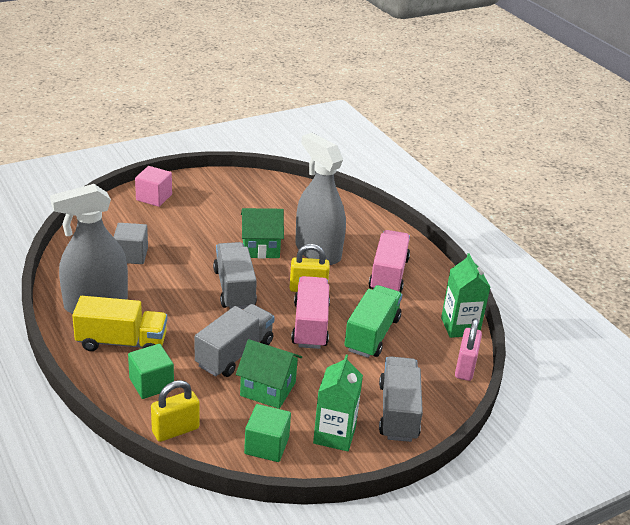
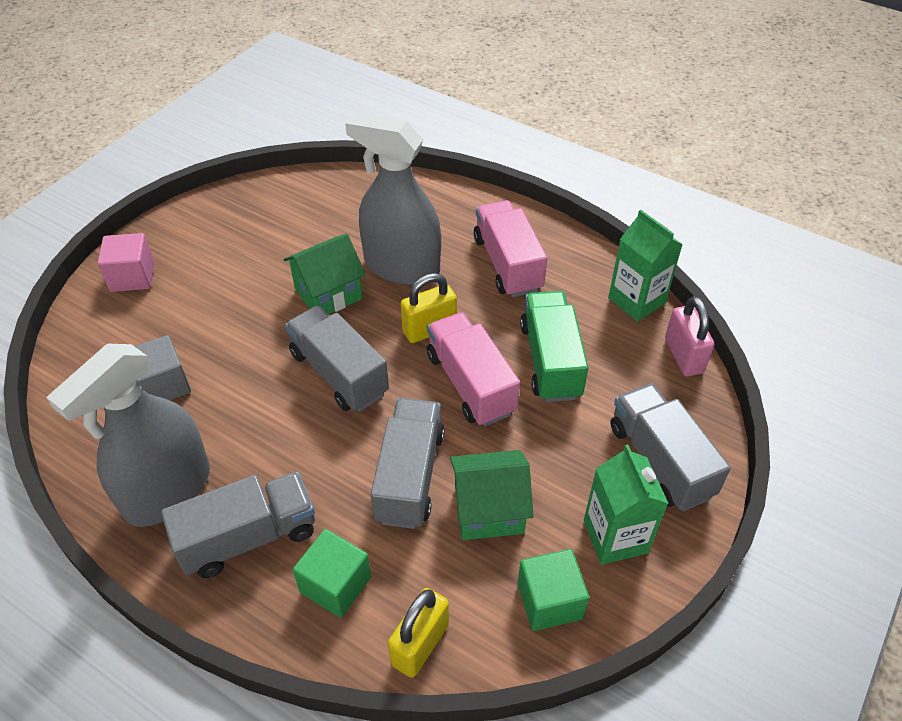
camera: 25 degrees left, 15 degrees up
(122, 342) = (248, 537): yellow truck -> grey truck

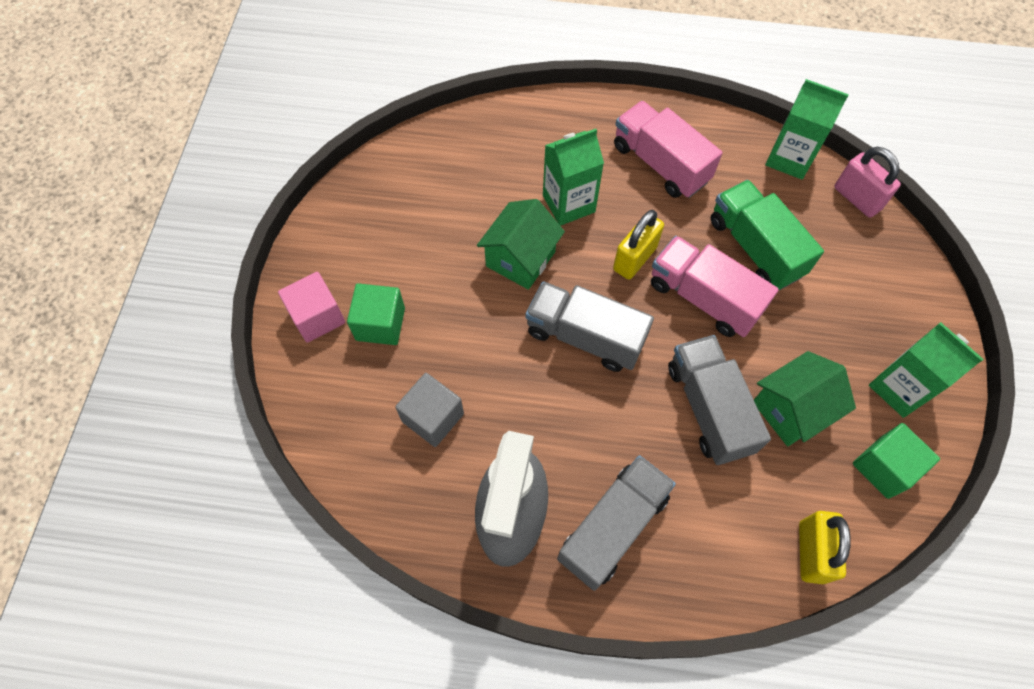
camera: 25 degrees left, 15 degrees up
(335, 584) = (713, 534): green cube -> green cube (380, 324)
(401, 267) = (568, 204): grey spray bottle -> green carton
(660, 461) = (894, 305): grey truck -> none

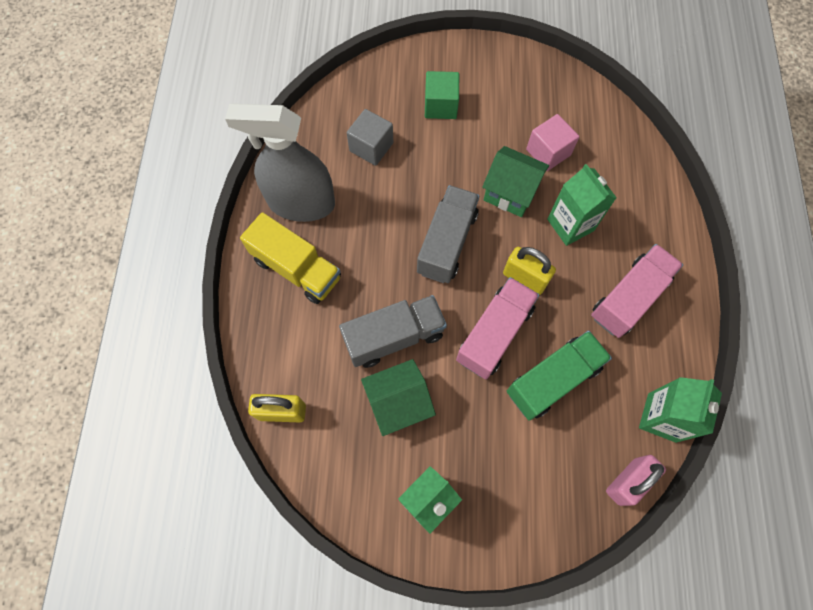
camera: 85 degrees right, 5 degrees up
(317, 317) = (441, 67): pink cube -> pink cube (548, 152)
(613, 527) = (297, 269): grey truck -> yellow truck
(791, 410) = (398, 403): green house -> green house turned 75 degrees counterclockwise
(884, 467) = (353, 478): green cube -> none

